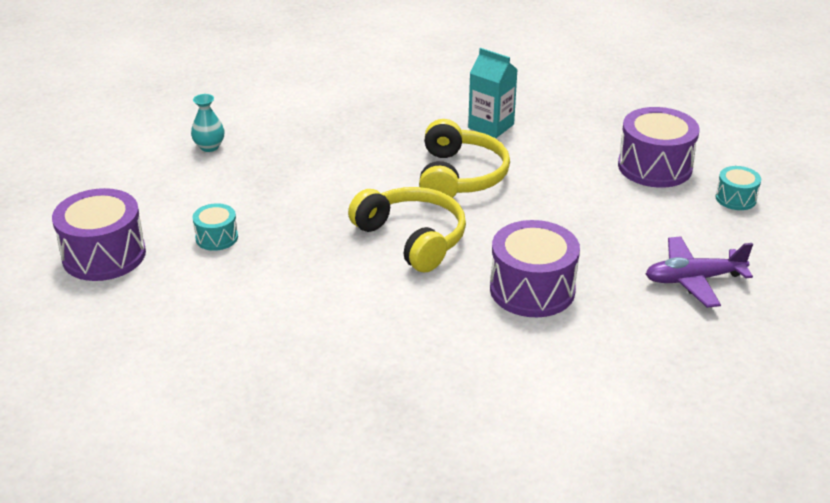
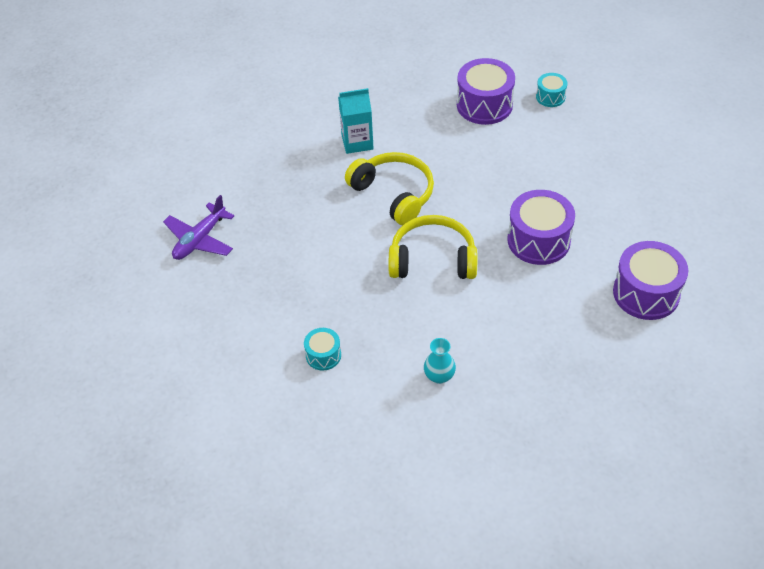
camera: 45 degrees left, 15 degrees up
(104, 255) = (275, 428): purple drum -> purple drum (646, 293)
(209, 147) = (207, 295): turquoise vase -> turquoise vase (439, 376)
(693, 279) = (600, 168): purple plane -> purple plane (200, 239)

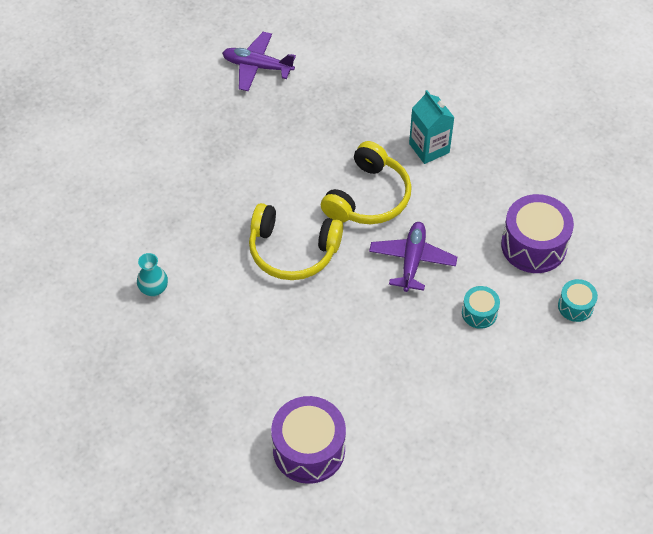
camera: 70 degrees right, 5 degrees up
(323, 355) = (153, 195): turquoise drum -> turquoise drum (479, 313)
(432, 259) = (292, 251): yellow headphones -> yellow headphones turned 120 degrees clockwise
(473, 181) = (412, 260): none -> purple plane
(538, 240) = (349, 337): purple drum -> none

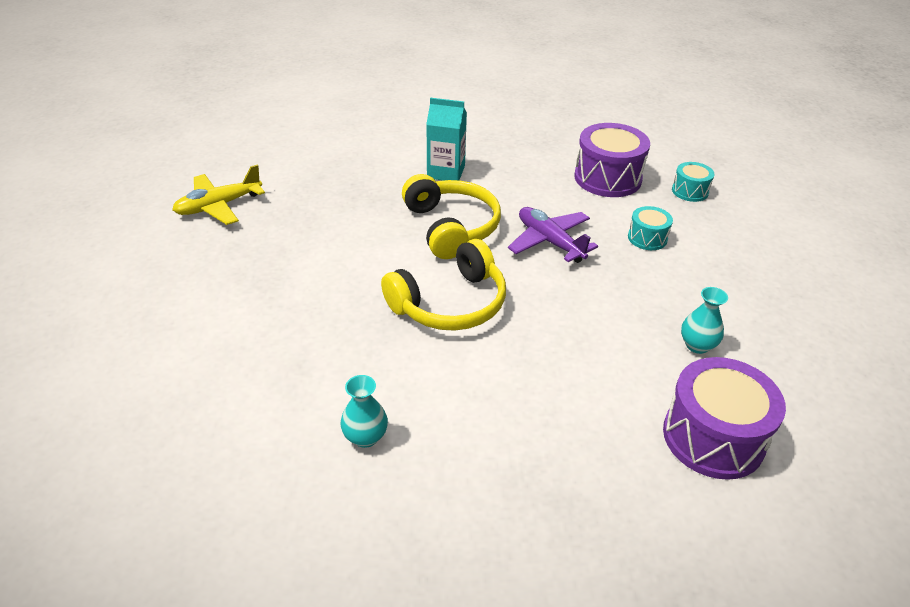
camera: 50 degrees left, 15 degrees down
(257, 67) = (219, 206): purple plane -> yellow plane
(386, 402) = (697, 345): none -> turquoise vase

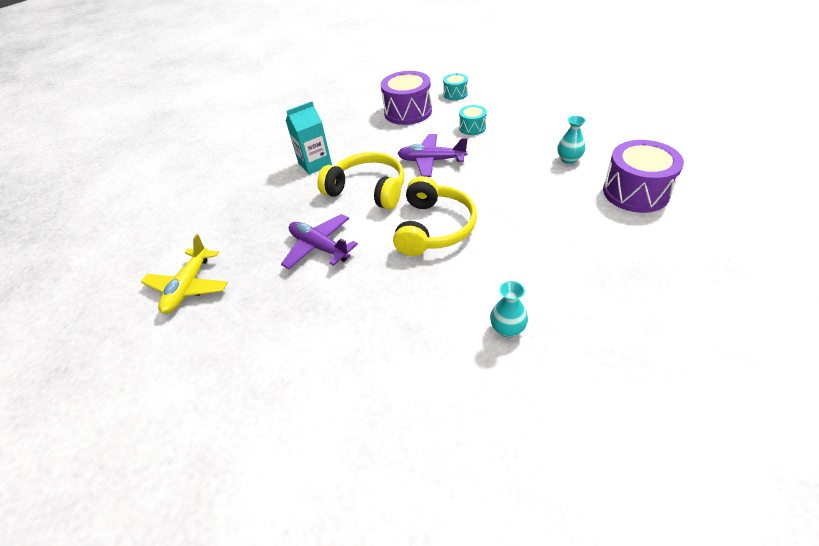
camera: 40 degrees left, 5 degrees up
(340, 246) = (319, 247): none -> purple plane

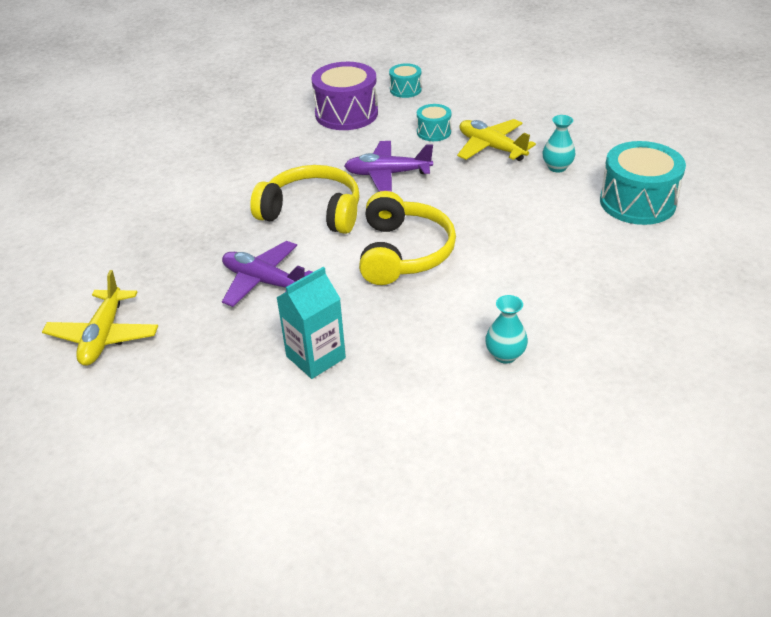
camera: 10 degrees left, 5 degrees down
(315, 164) = (235, 183): turquoise carton -> turquoise carton (316, 357)
(516, 141) = (491, 147): none -> yellow plane
(635, 192) = (637, 202): purple drum -> turquoise drum

